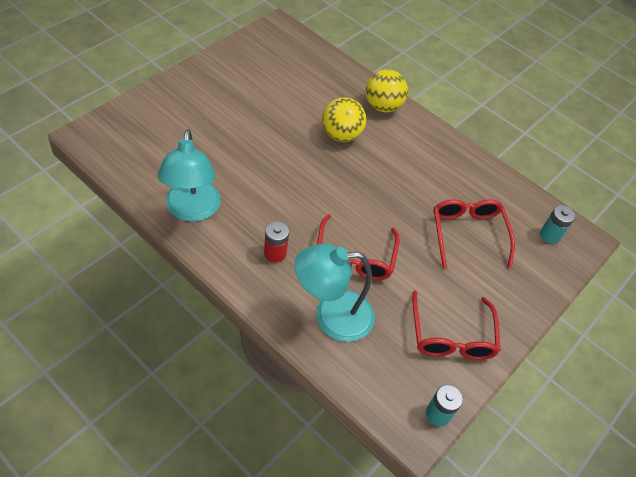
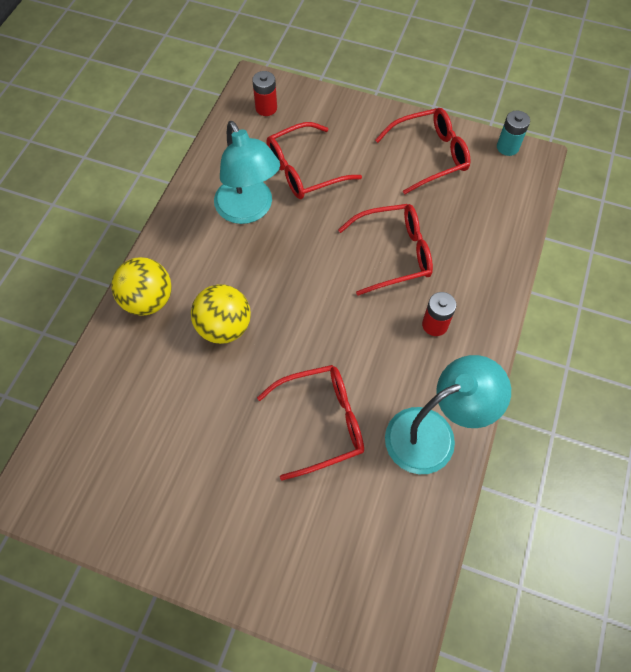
camera: 105 degrees left, 10 degrees up
(240, 156) = (321, 422): none -> red glasses
(331, 316) = (472, 249): turquoise lamp -> turquoise lamp (248, 210)
(550, 235) = (266, 108): turquoise battery -> red battery

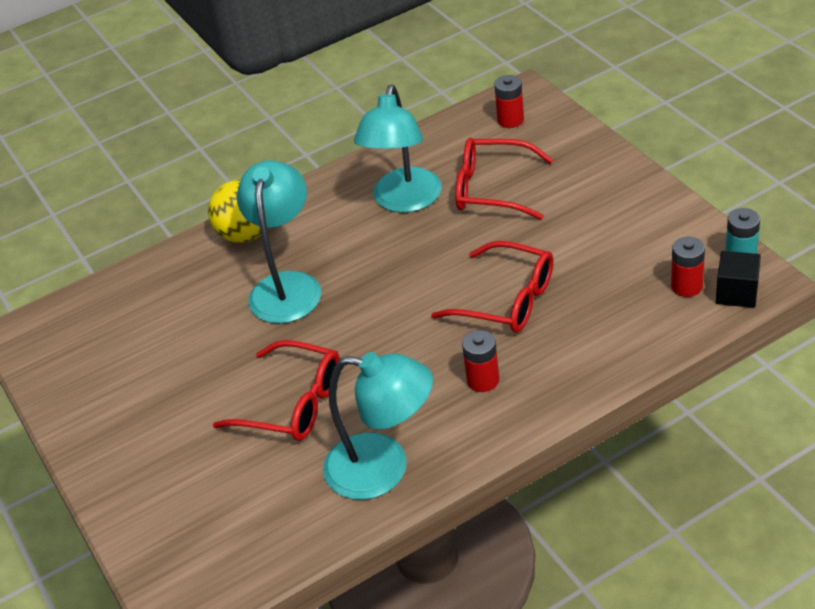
camera: 45 degrees right, 20 degrees down
(224, 327) = (287, 286): yellow ball -> turquoise lamp
(429, 155) = (639, 229): red glasses -> none
(495, 184) = (686, 286): none -> red battery
(527, 174) = (737, 293): none -> black cube

